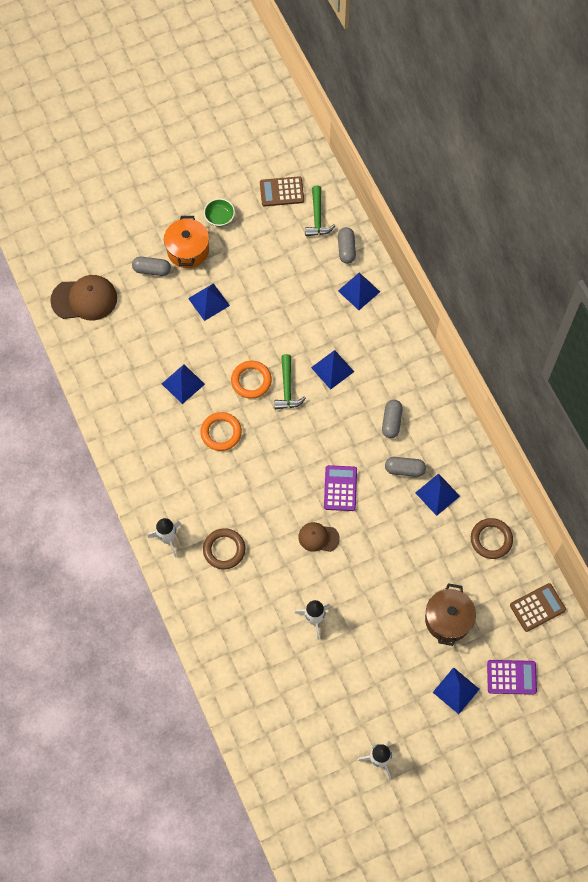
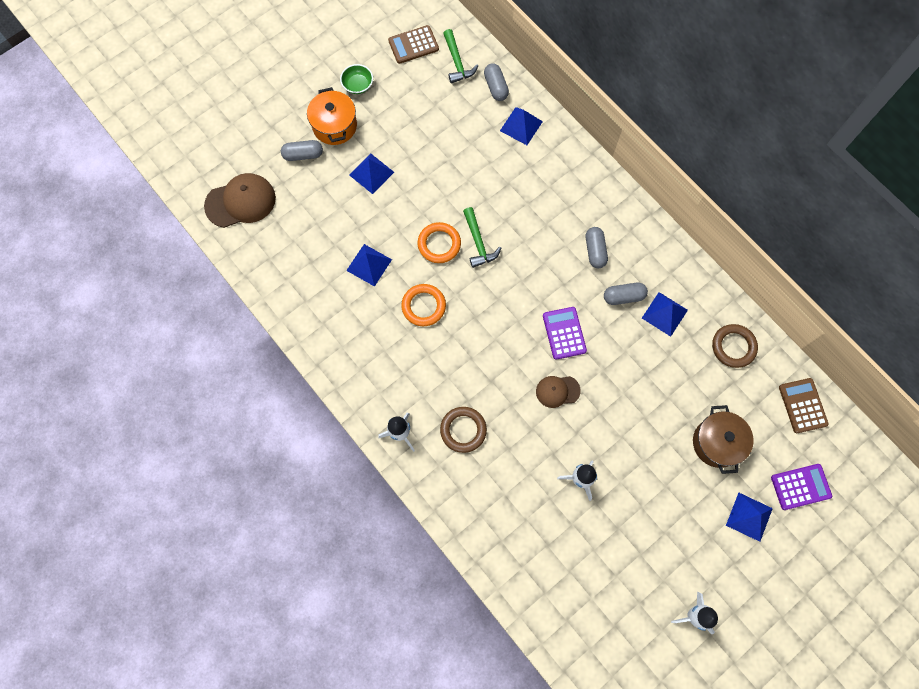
camera: 15 degrees left, 5 degrees up
(332, 369) = (518, 212): blue pyramid -> none
(537, 607) = (802, 405): brown calculator -> brown calculator turned 60 degrees counterclockwise

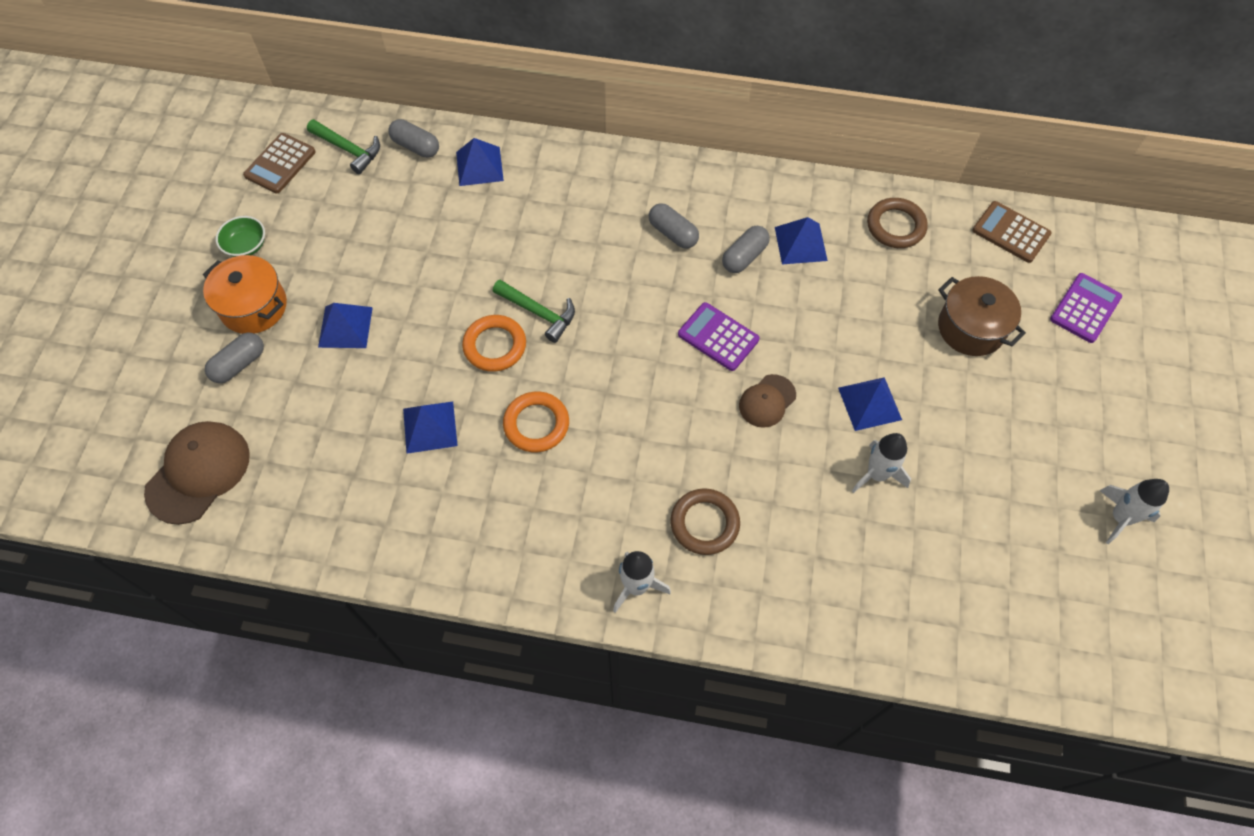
camera: 40 degrees left, 10 degrees down
(749, 517) = (1070, 375): blue pyramid -> blue pyramid (870, 403)

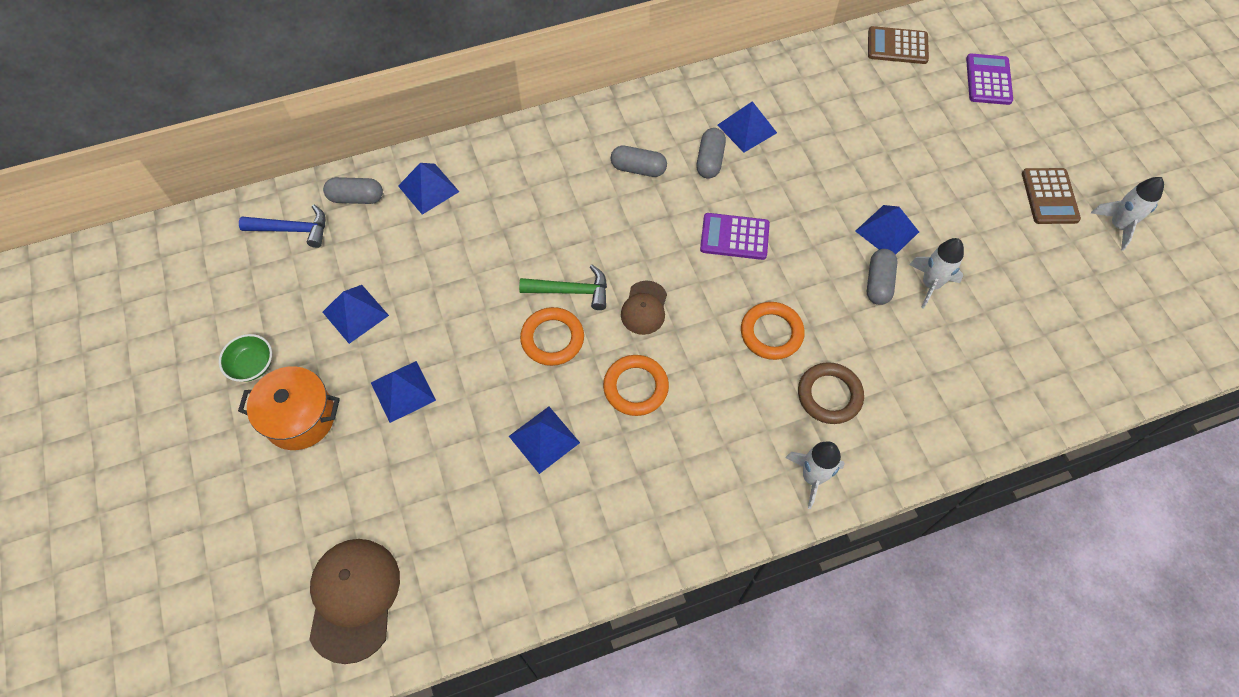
camera: 30 degrees left, 0 degrees up
(239, 364) = (323, 478): grey capsule -> grey capsule (878, 283)
(280, 164) = (233, 273): brown calculator -> brown calculator (1049, 196)
(349, 150) = (293, 229): green hammer -> blue hammer
(351, 243) = (355, 313): none -> blue pyramid
(690, 440) = (771, 333): none -> orange ring
(767, 401) = (808, 269): brown cap -> brown cap (644, 308)
(895, 226) = (810, 80): brown ring -> none
(971, 328) = (919, 134): brown pot -> none

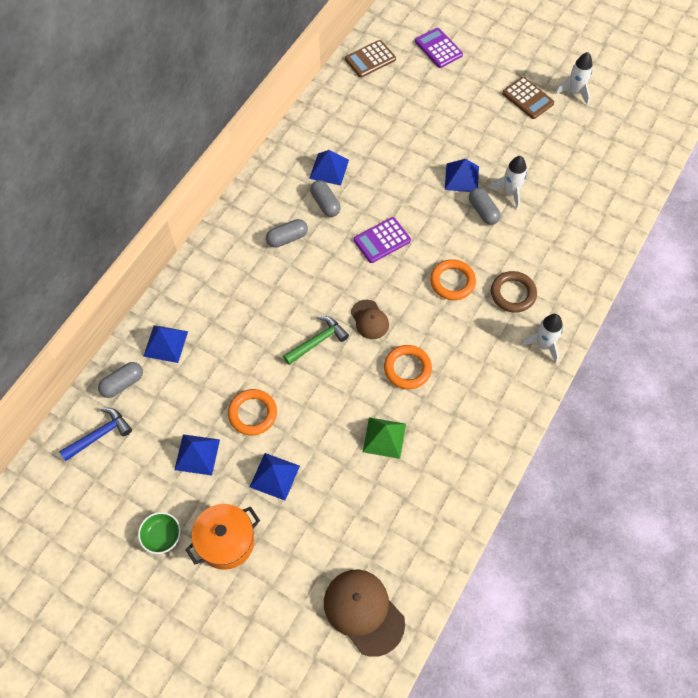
camera: 40 degrees left, 0 degrees up
(544, 439) = (384, 437): blue pyramid -> green pyramid
(552, 339) = (334, 377): orange ring -> orange ring (252, 413)

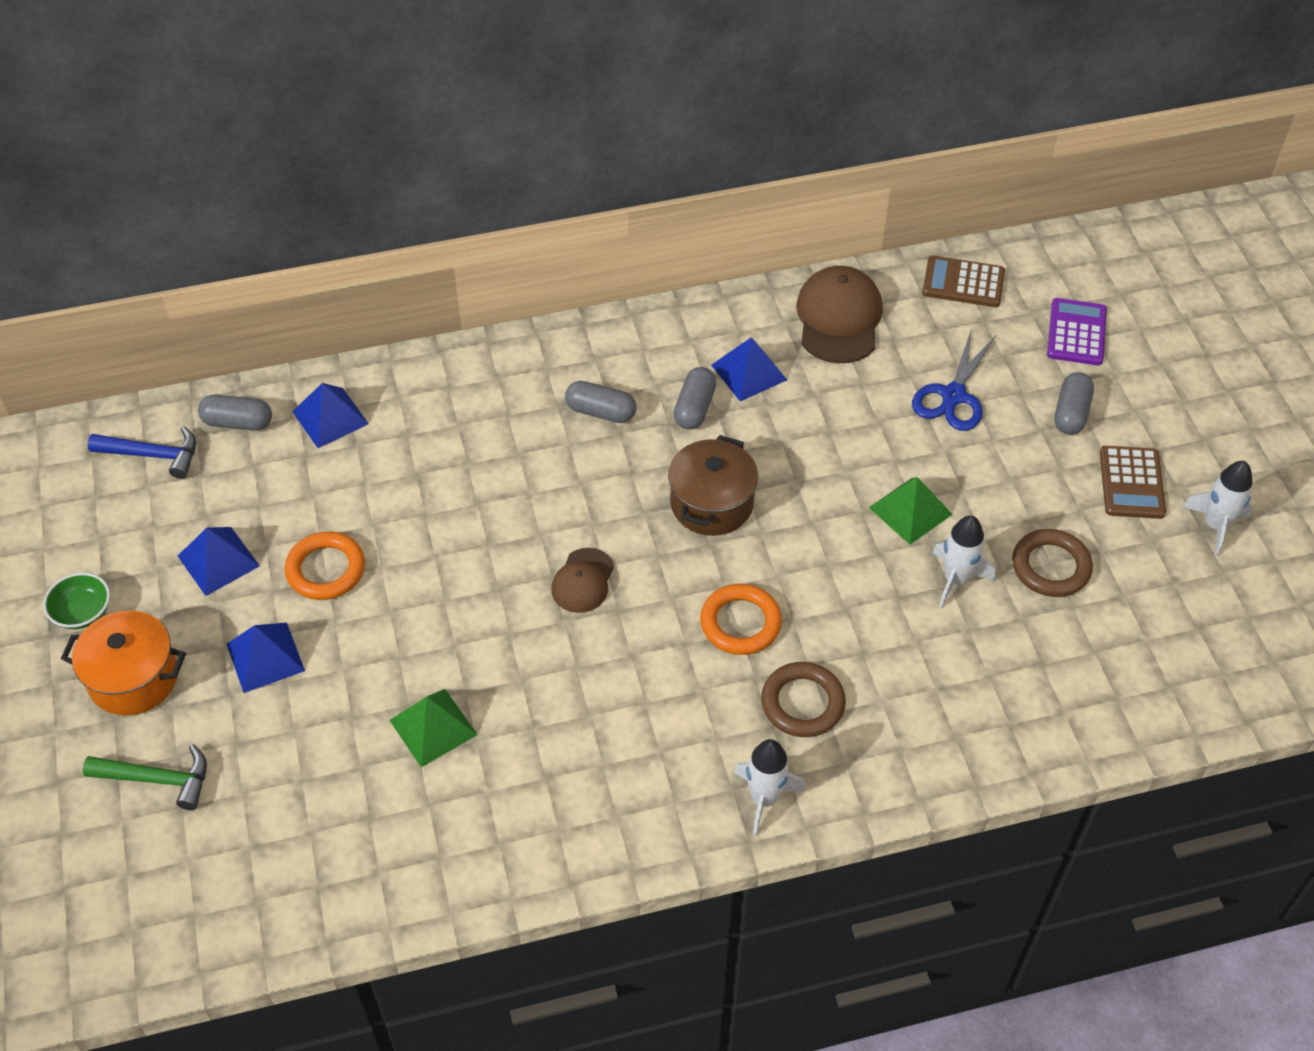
camera: 45 degrees right, 10 degrees down
(318, 341) = (493, 554): green hammer -> green hammer (158, 779)
(363, 612) = (172, 893): brown cap -> brown cap (839, 319)
(382, 240) = (711, 504): purple calculator -> brown pot
(407, 369) = (557, 675): orange ring -> none
(422, 114) = (953, 396): none -> blue scissors
(462, 177) = (910, 510): blue pyramid -> green pyramid
(483, 211) = (888, 573): grey capsule -> grey capsule (1071, 413)
(537, 158) = (1050, 567): none -> brown ring

